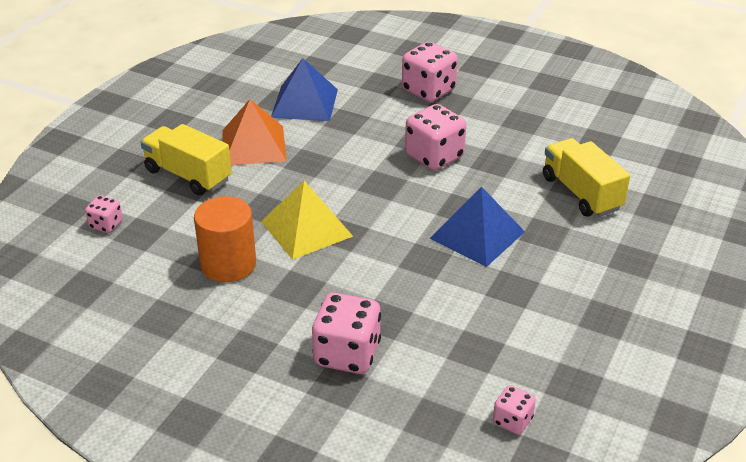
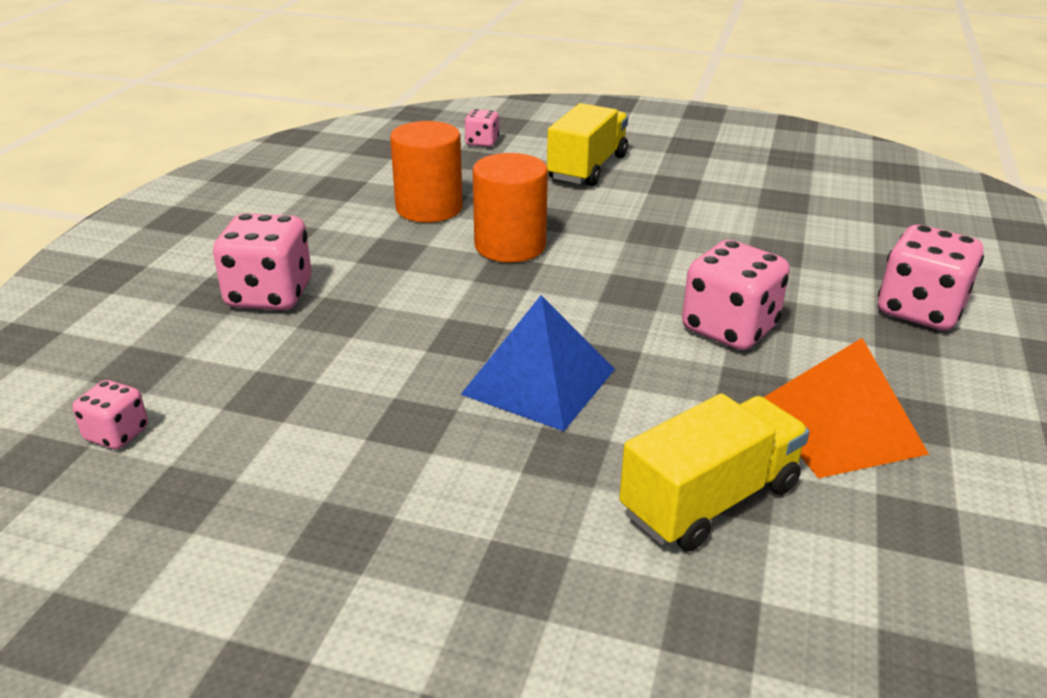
camera: 80 degrees right, 5 degrees down
(253, 145) = (671, 195): orange pyramid -> orange pyramid (839, 426)
(304, 103) = (794, 216): blue pyramid -> none
(306, 228) = (510, 246): yellow pyramid -> orange cylinder

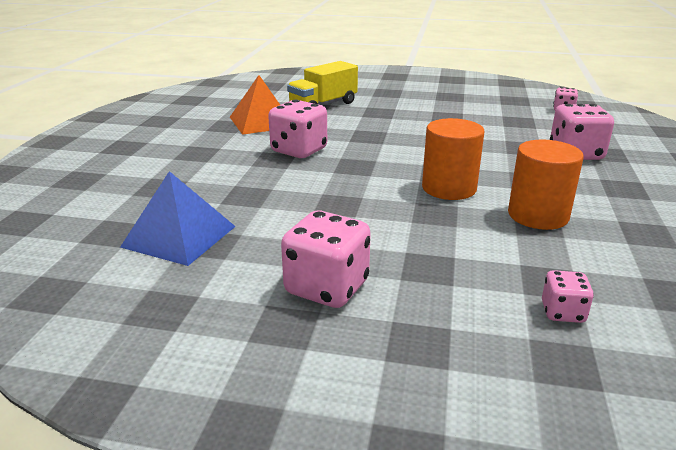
camera: 175 degrees right, 5 degrees down
(539, 381) = (398, 129): blue pyramid -> blue pyramid (179, 236)
(587, 168) = (412, 274): yellow truck -> none
(920, 310) = (177, 163): pink dice -> pink dice (327, 287)

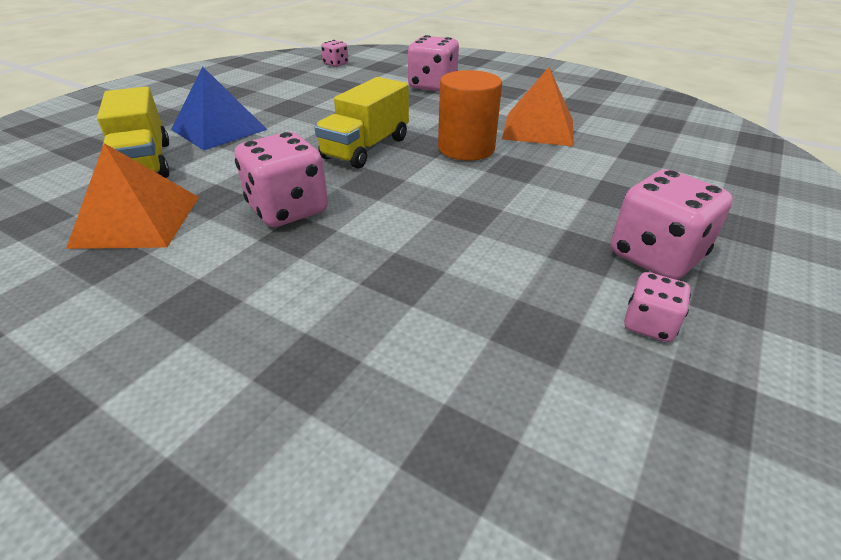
camera: 70 degrees left, 10 degrees up
(179, 236) = (506, 361): blue pyramid -> blue pyramid (219, 129)
(406, 154) = (366, 148): none -> yellow truck
(538, 215) = (538, 129): orange cylinder -> orange pyramid
(562, 312) = (689, 161): pink dice -> pink dice (649, 324)

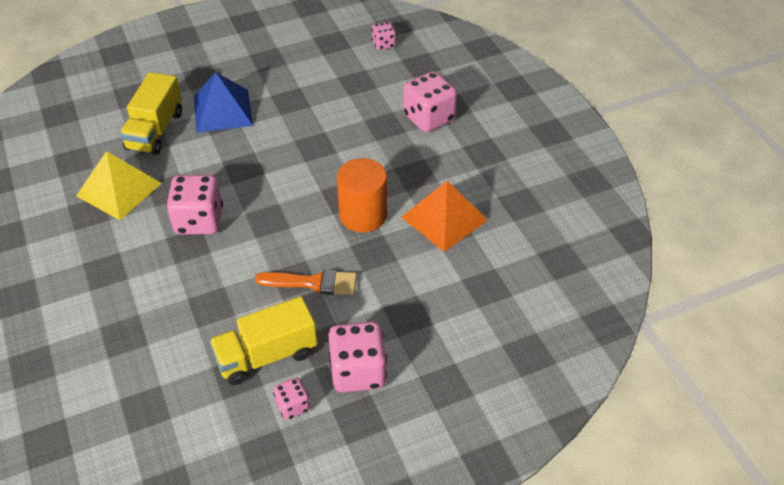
camera: 35 degrees right, 10 degrees up
(137, 221) = (119, 189): orange pyramid -> yellow pyramid
(366, 148) = (297, 181): yellow truck -> yellow truck (266, 355)
(493, 208) = (313, 283): none -> orange brush

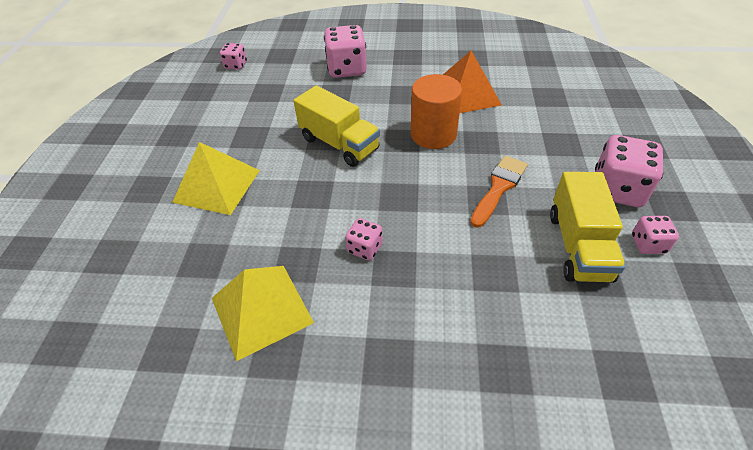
camera: 60 degrees left, 0 degrees up
(155, 130) = (194, 249): yellow truck -> yellow truck (339, 144)
(199, 221) = (365, 248): pink dice -> pink dice, size x0.53
(222, 110) = (217, 185): blue pyramid -> yellow pyramid

